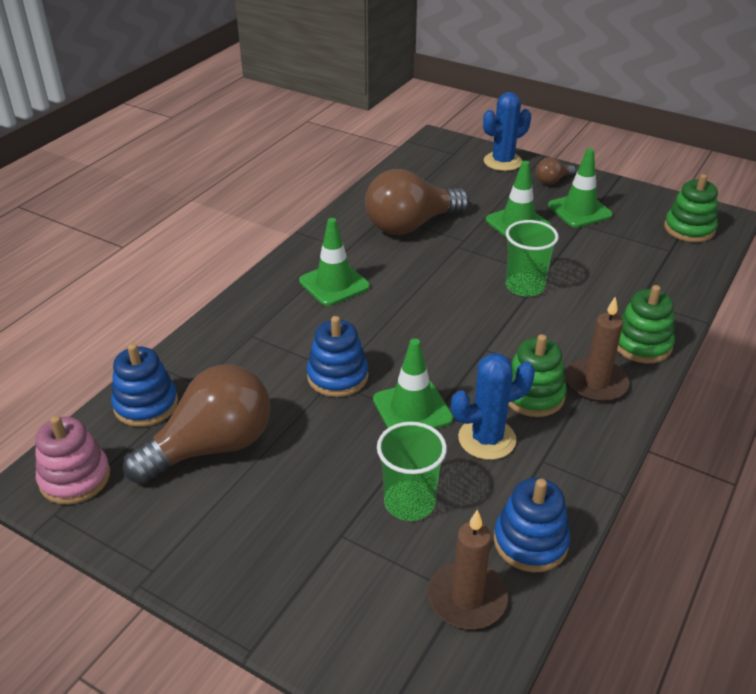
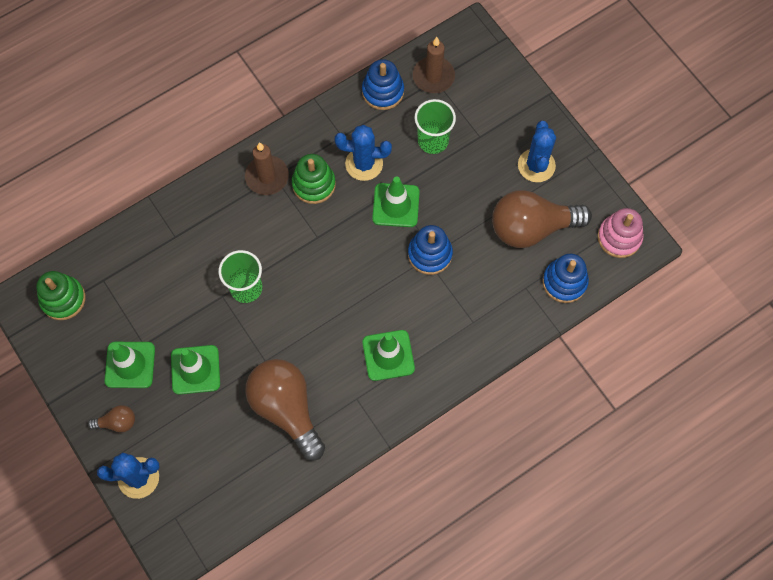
camera: 155 degrees left, 30 degrees up
(232, 527) = (536, 165): none -> blue cactus
(410, 225) = (286, 409): brown light bulb -> brown light bulb turned 120 degrees counterclockwise
(641, 344) = (210, 195): green stacking toy -> none

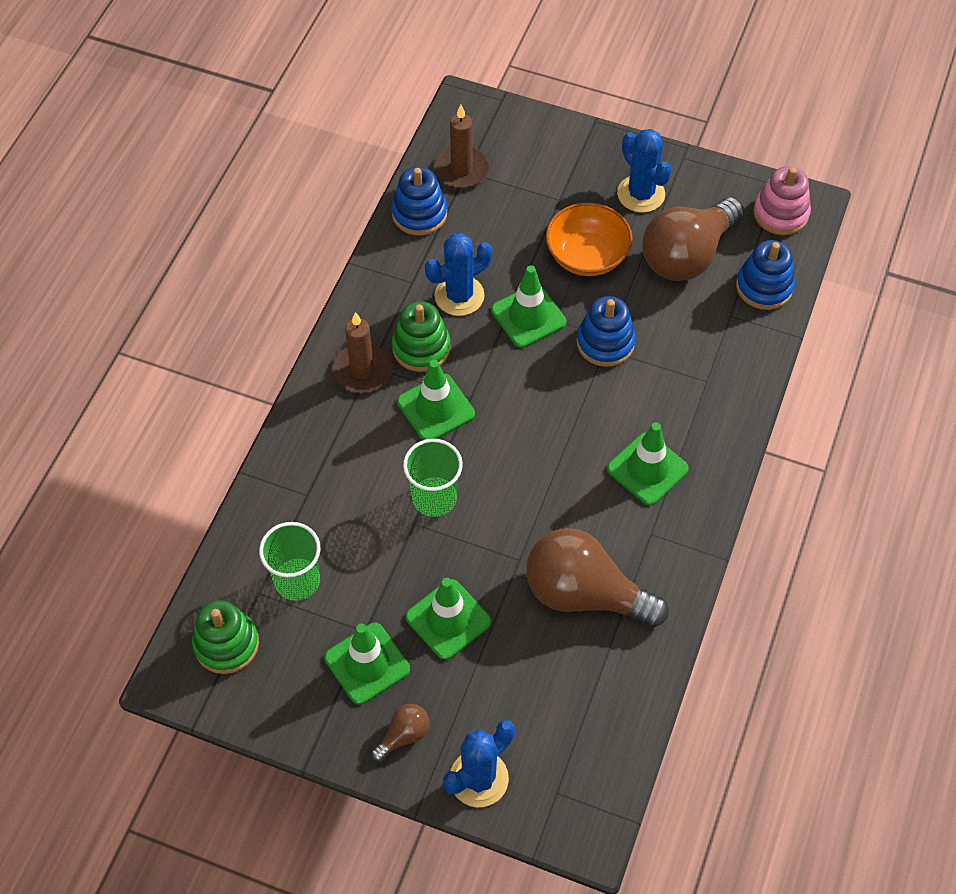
camera: 35 degrees left, 10 degrees down
(292, 230) = (436, 408): none -> green traffic cone
(433, 140) = (514, 231): green cup -> green cup (297, 580)
(466, 187) = (587, 256): none -> orange bowl

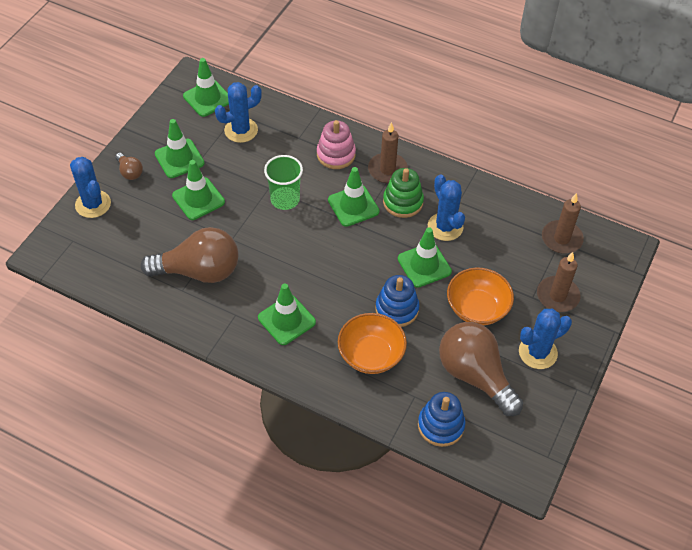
camera: 95 degrees right, 5 degrees down
(226, 644) = (207, 98): green stacking toy -> green traffic cone
(297, 580) = (241, 130): green cup -> blue cactus
(419, 214) = (519, 210): blue stacking toy -> none
(553, 174) = (557, 296): none -> brown candle
(584, 594) = (199, 271): brown light bulb -> brown light bulb turned 60 degrees clockwise
(681, 366) = (371, 354): none -> orange bowl
(780, 213) = (516, 453): pink stacking toy -> pink stacking toy (336, 154)

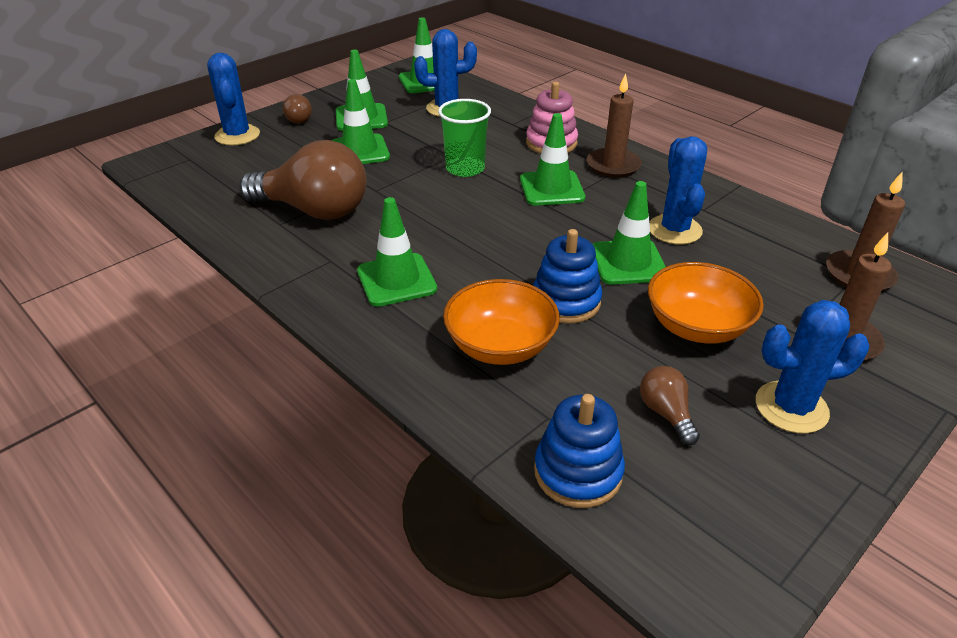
camera: 20 degrees right, 15 degrees down
(403, 202) = (622, 196): green stacking toy -> none
(475, 375) = (666, 413): brown light bulb -> brown light bulb, size x0.45

